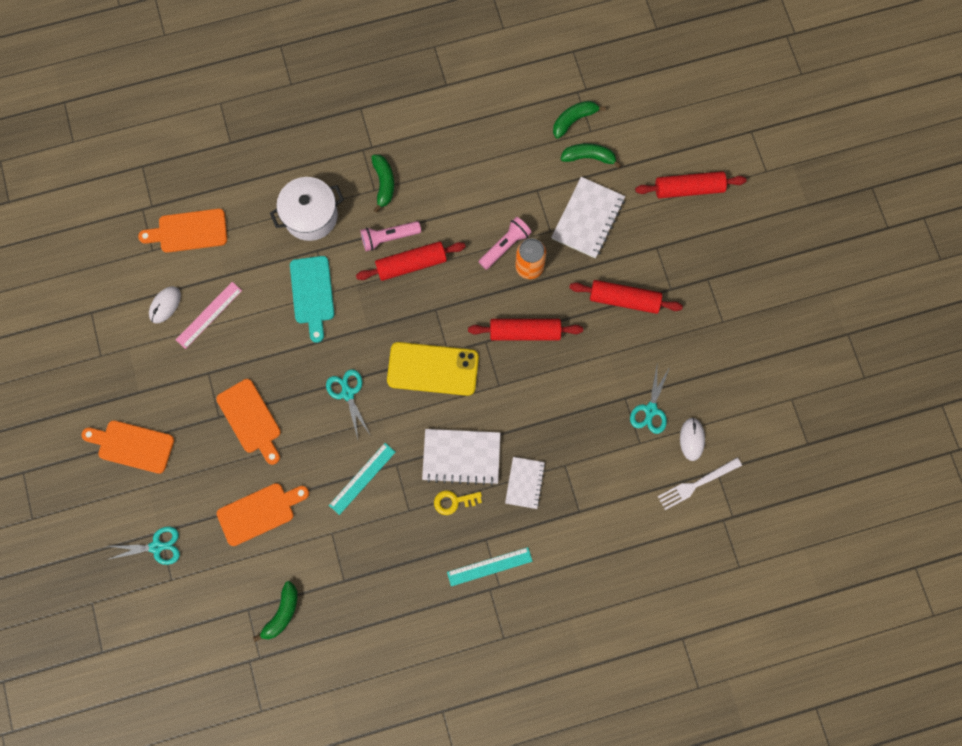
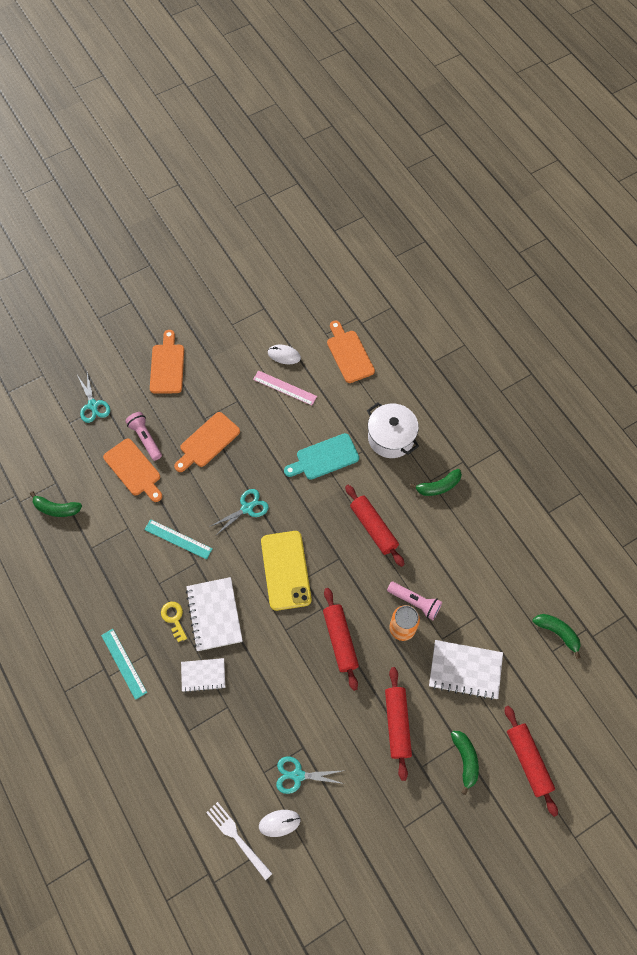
camera: 75 degrees right, 10 degrees down
(389, 238) = (391, 503): pink flashlight -> pink flashlight (145, 438)
(589, 157) = (525, 656): green banana -> green banana (465, 760)

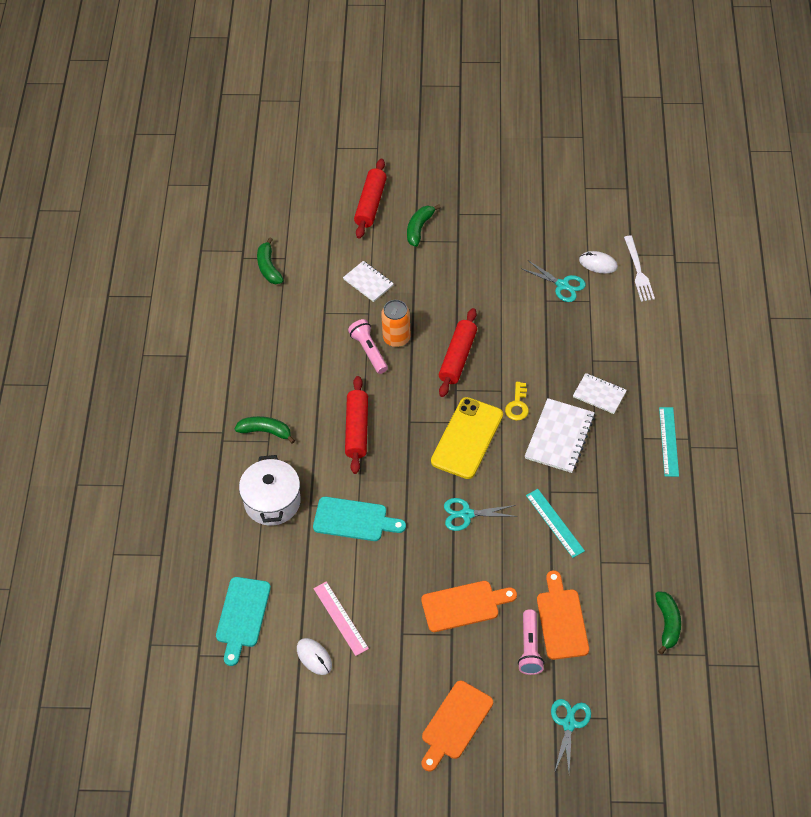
camera: 145 degrees left, 10 degrees down
(56, 509) = (668, 624): green banana -> green banana turned 45 degrees clockwise
(174, 618) = (600, 454): yellow key -> yellow key (517, 405)
(349, 354) = (242, 616): orange cutting board -> turquoise cutting board
(397, 724) = (455, 276): red rolling pin -> none
(465, 670) = (368, 282): white notebook -> white notebook, size x0.63

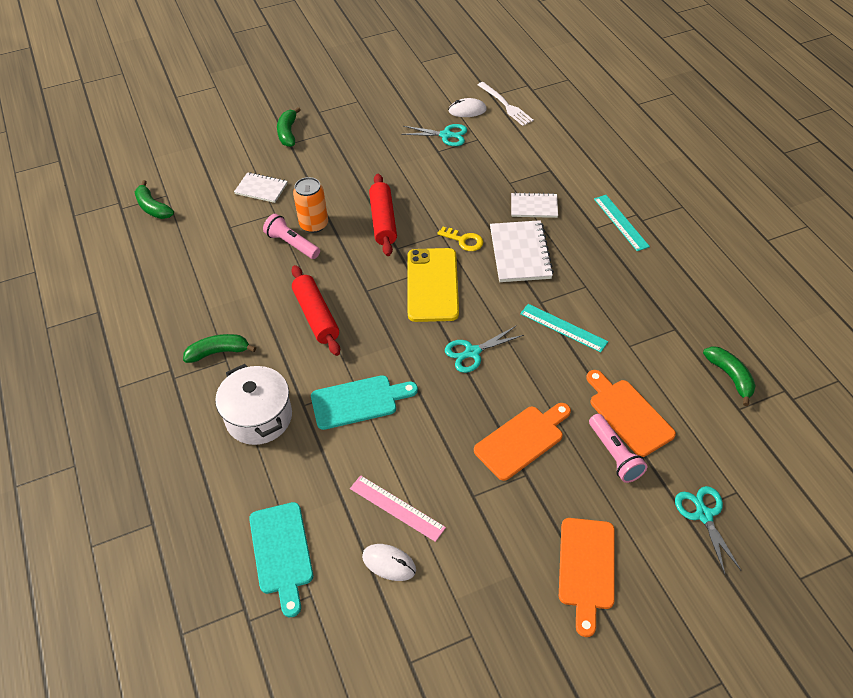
camera: 25 degrees left, 5 degrees down
(370, 204) = (231, 128): red rolling pin -> none
(517, 405) = (464, 240): yellow key -> yellow key turned 45 degrees counterclockwise

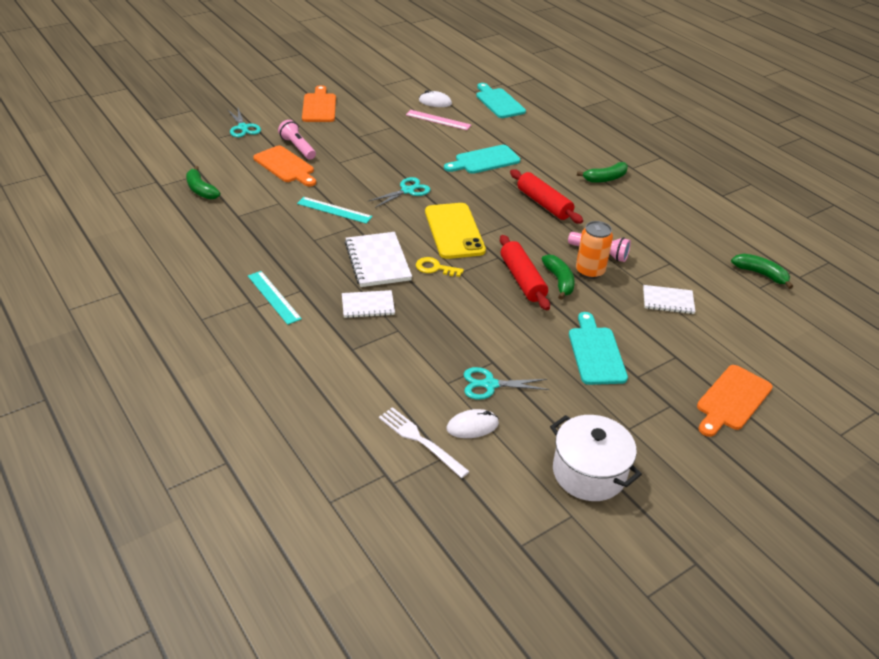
camera: 165 degrees right, 10 degrees down
(259, 417) = (550, 149): white pot -> white pot (589, 472)
(288, 133) = (688, 370): green banana -> green banana (559, 281)
(352, 151) = (596, 353): none -> turquoise cutting board
(522, 440) = (362, 150): orange cutting board -> orange cutting board (732, 400)

